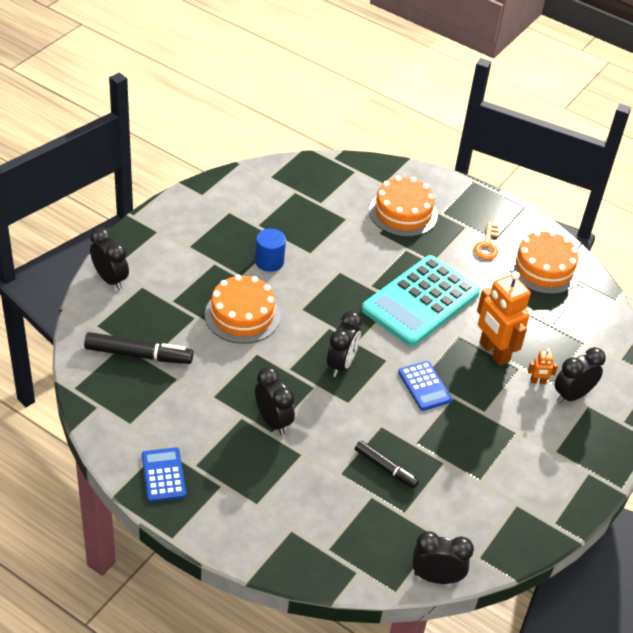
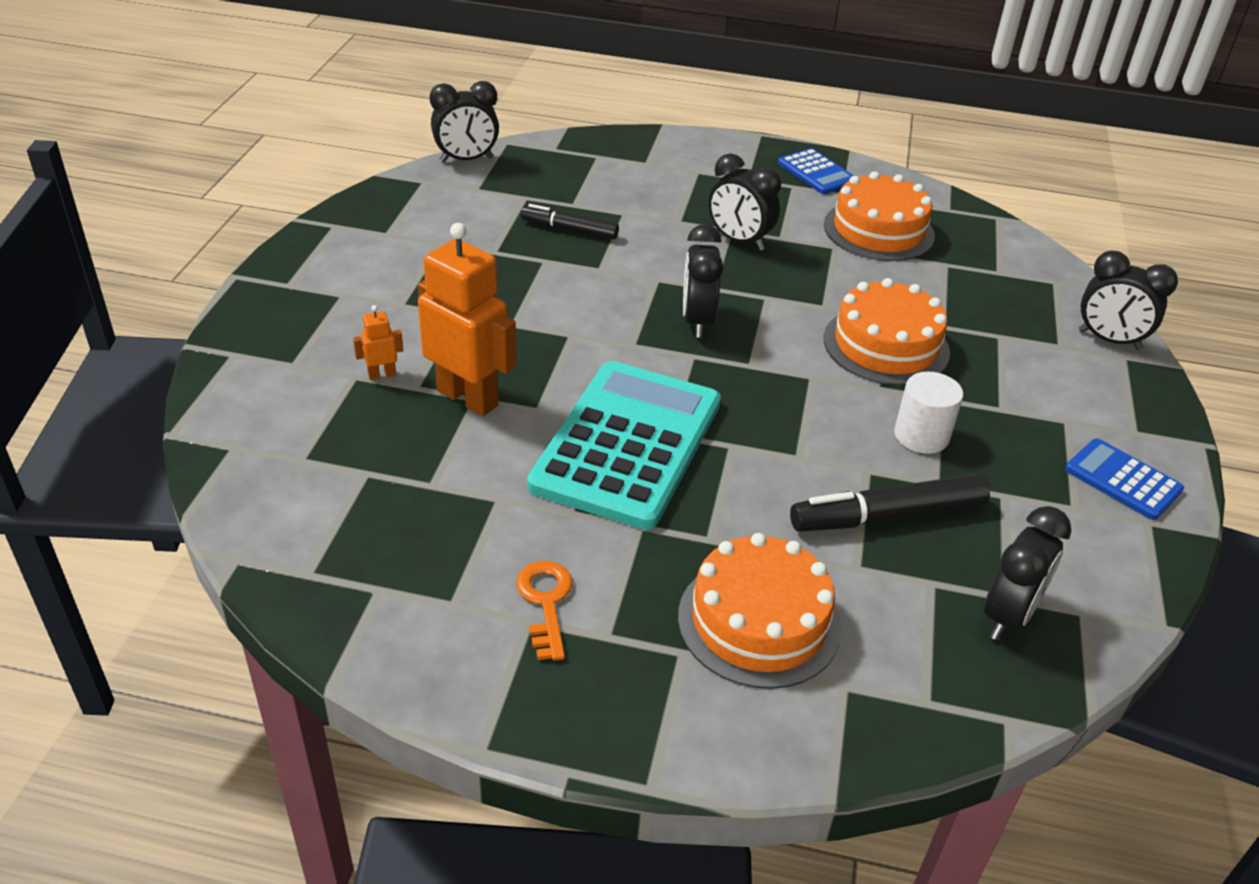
camera: 160 degrees right, 5 degrees down
(138, 355) = (965, 265): black marker -> black marker (887, 516)
(269, 261) = (921, 435): blue cylinder -> white cylinder
(424, 386) = (561, 324): blue calculator -> blue calculator (1123, 480)
(544, 268) = (407, 586): orange cake -> orange cake (878, 230)
(572, 395) = (320, 369): black clock -> black clock (1008, 616)

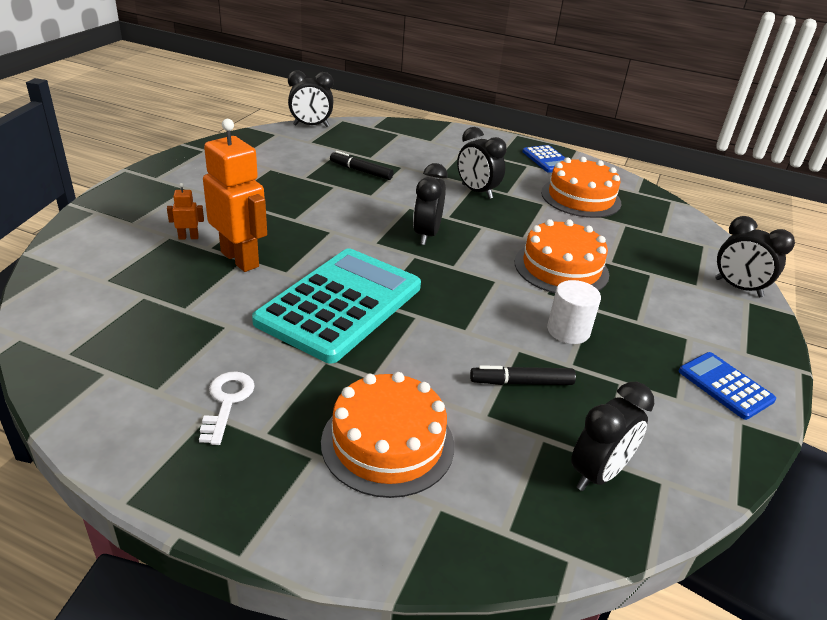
camera: 10 degrees right, 5 degrees down
(546, 602) = (227, 402): orange key -> white key
(887, 516) = (521, 382): black marker -> black marker, size x0.64

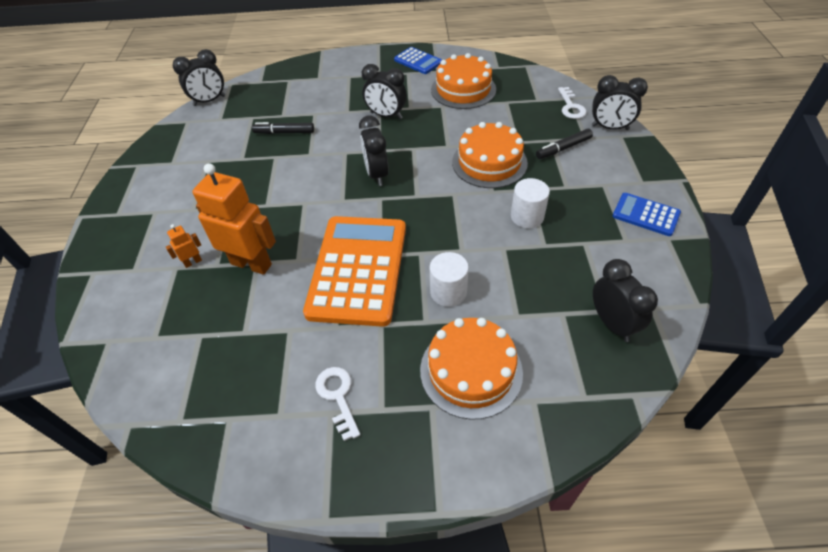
camera: 20 degrees left, 15 degrees up
(340, 304) = (358, 269): turquoise calculator -> orange calculator
(421, 362) = (448, 292): none -> white cylinder
(521, 382) = (524, 275): black marker -> black marker (563, 148)
(598, 473) = (612, 323): black clock -> black clock turned 45 degrees counterclockwise
(701, 253) = (571, 106): none -> white key

